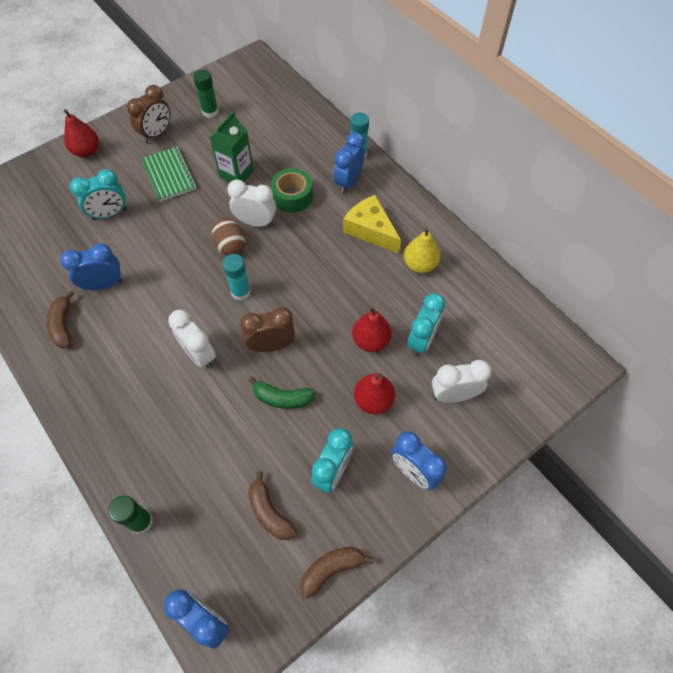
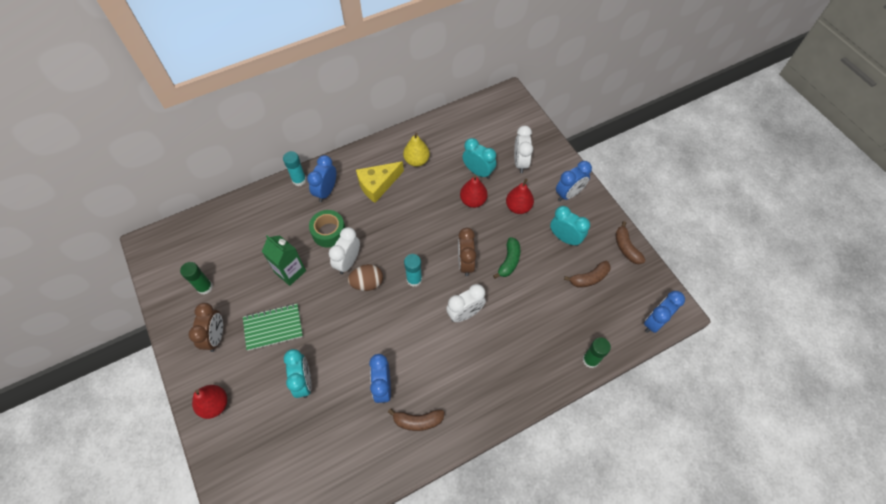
camera: 80 degrees left, 0 degrees up
(157, 134) = (216, 337): brown clock -> brown clock turned 45 degrees clockwise
(348, 182) = (326, 191): blue clock -> blue clock turned 75 degrees clockwise

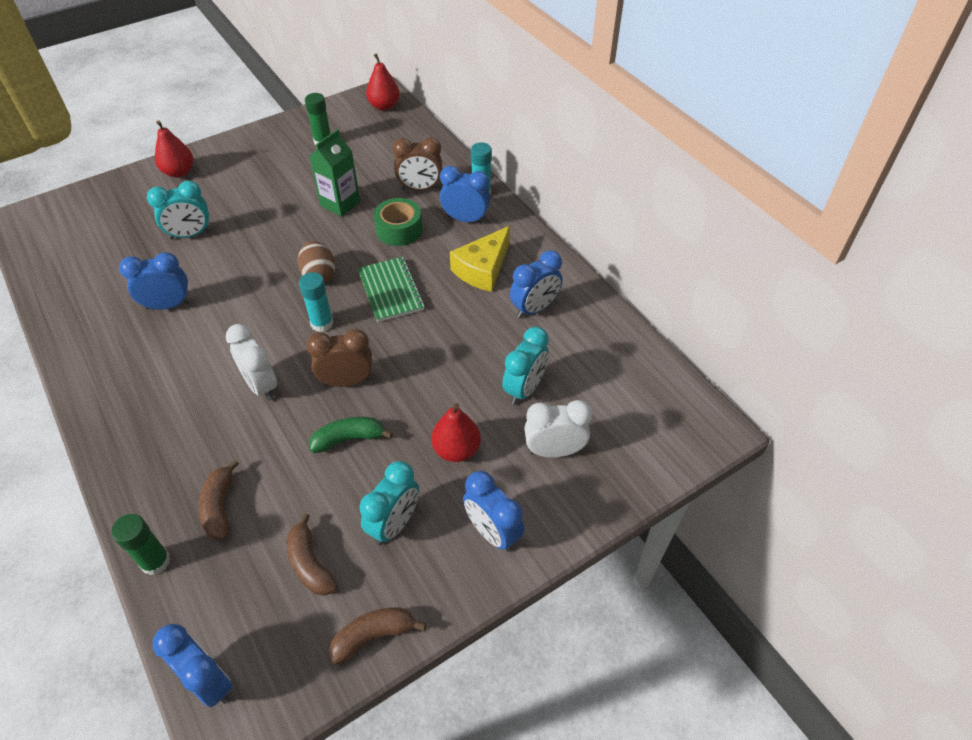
camera: 85 degrees right, 10 degrees down
(216, 337) = (259, 160): brown clock -> brown clock (420, 188)
(273, 327) = (265, 200): green notebook -> green notebook (391, 290)
(348, 262) = (352, 253): white clock -> none
(377, 185) = (483, 269): yellow cheese -> yellow cheese turned 105 degrees counterclockwise
(416, 160) = (534, 309): yellow pear -> blue clock
(418, 421) = (113, 344): brown banana -> brown banana (220, 507)
(473, 201) = (464, 385): red pear -> red pear (384, 106)
(509, 261) = (349, 439): green banana -> green banana turned 150 degrees clockwise

